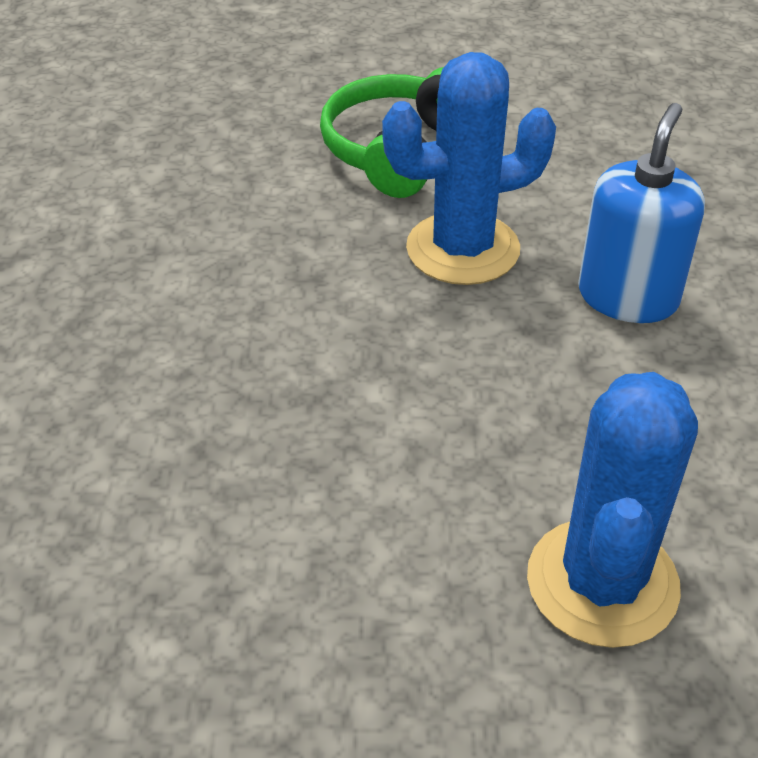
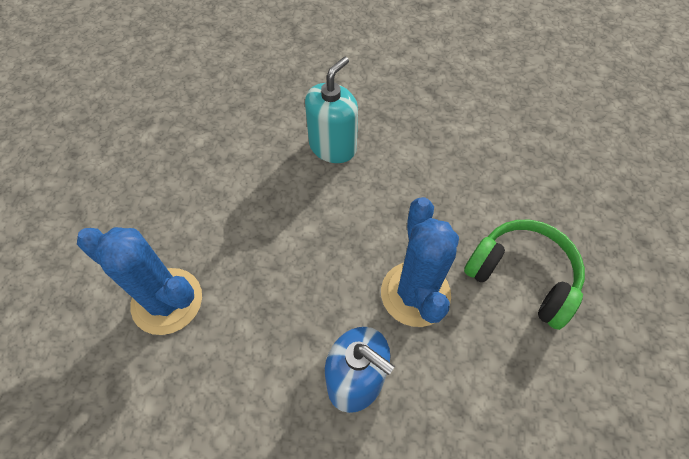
camera: 100 degrees right, 15 degrees up
(165, 387) = (332, 147): none -> turquoise soap dispenser

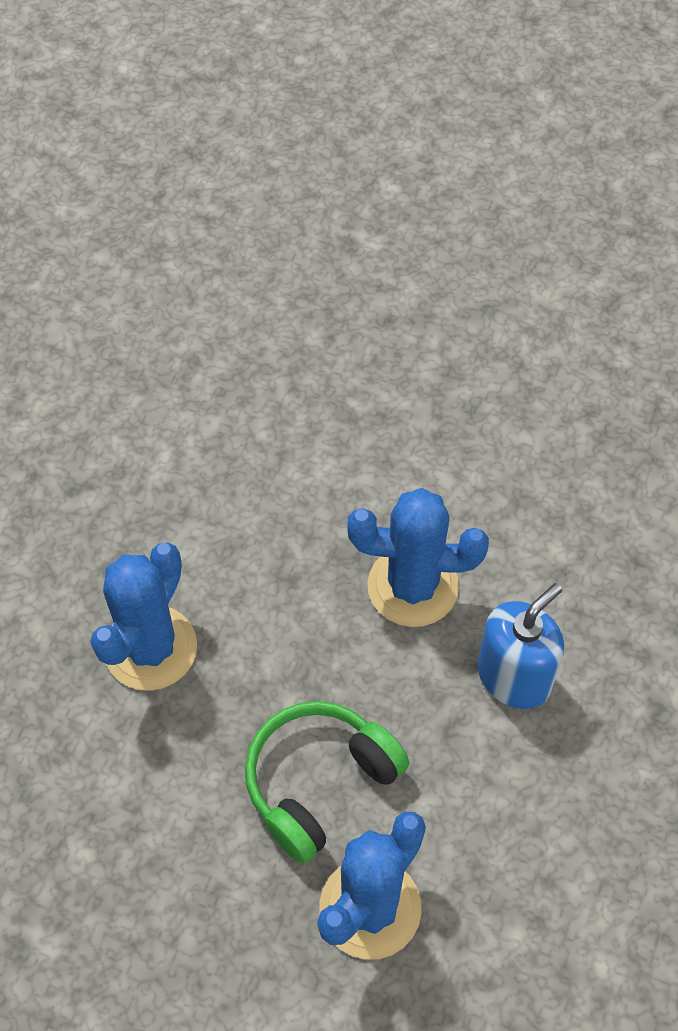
camera: 80 degrees left, 0 degrees up
(332, 147) = (150, 648): turquoise soap dispenser -> blue cactus
(522, 276) = (410, 461): green headphones -> green headphones (319, 783)

